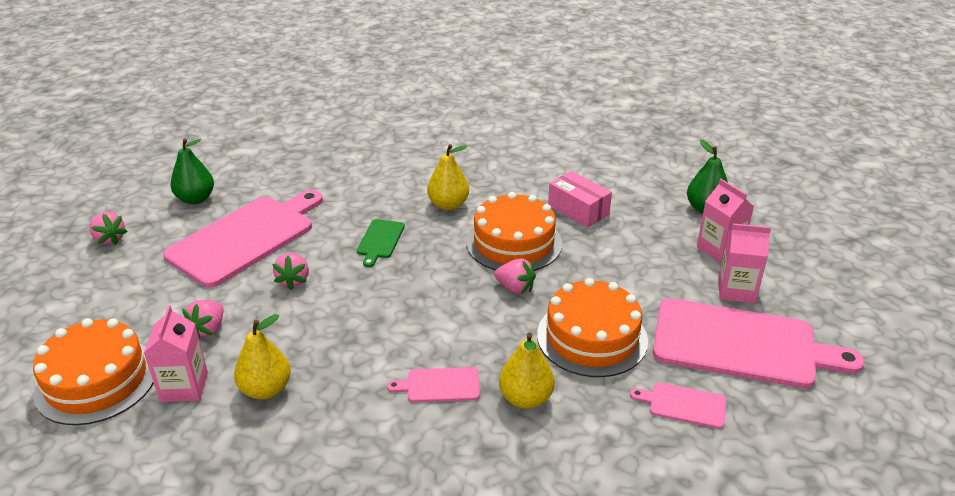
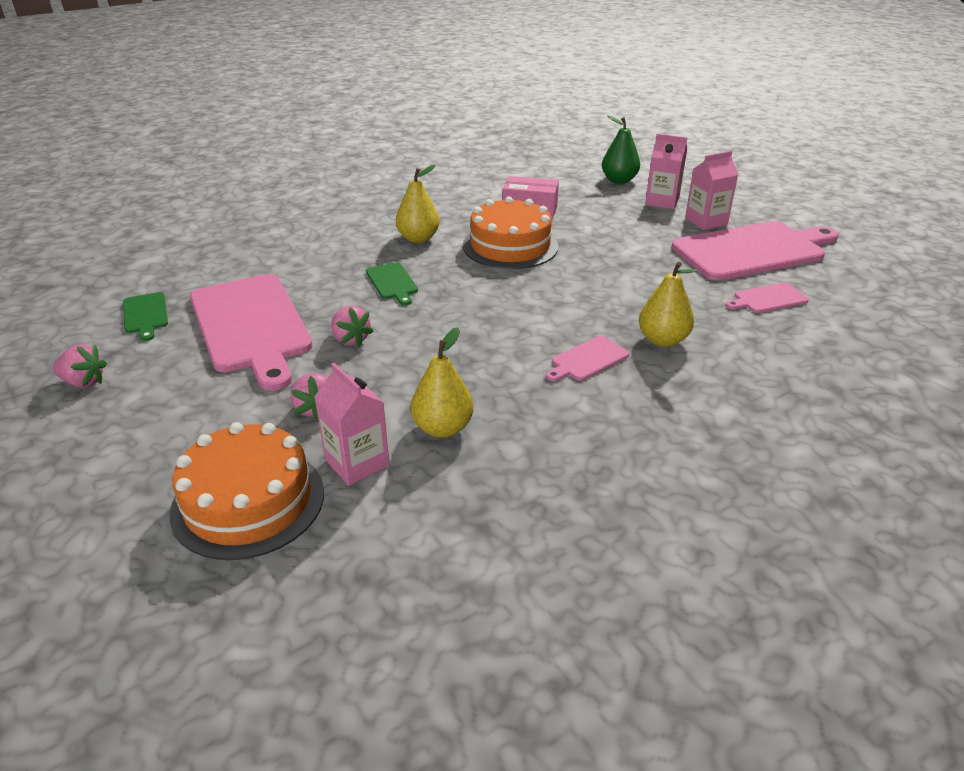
camera: 35 degrees left, 0 degrees up
(195, 199) = (145, 314): green pear -> green cutting board
(245, 238) = (251, 326): pink cutting board -> pink cutting board turned 150 degrees clockwise
(515, 288) = (554, 274): pink strawberry -> none
(592, 337) = (653, 284): orange cake -> none

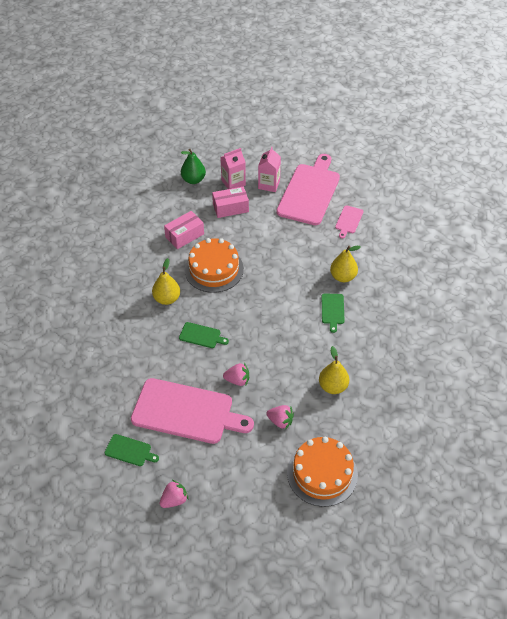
camera: 50 degrees left, 15 degrees up
(357, 462) = (329, 426): pink carton -> none
(587, 360) = (332, 310): pink cutting board -> green cutting board
(622, 215) = (230, 208): none -> pink box

